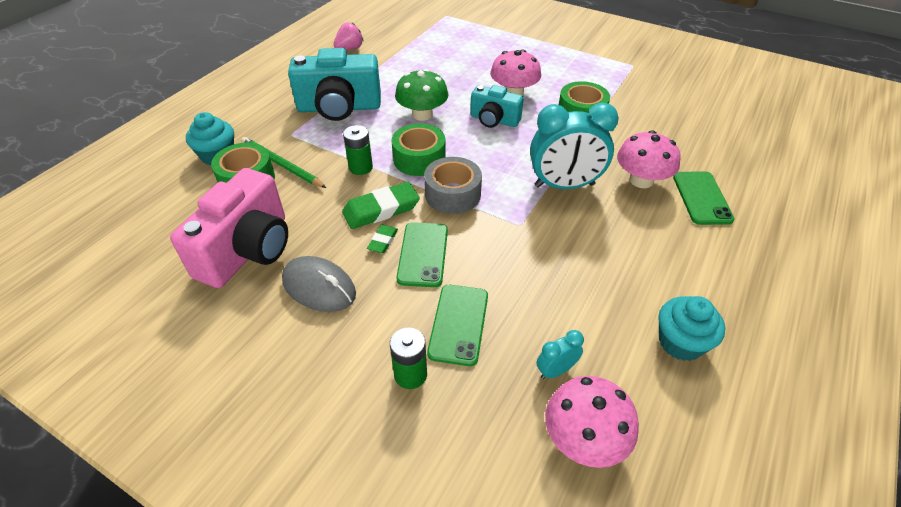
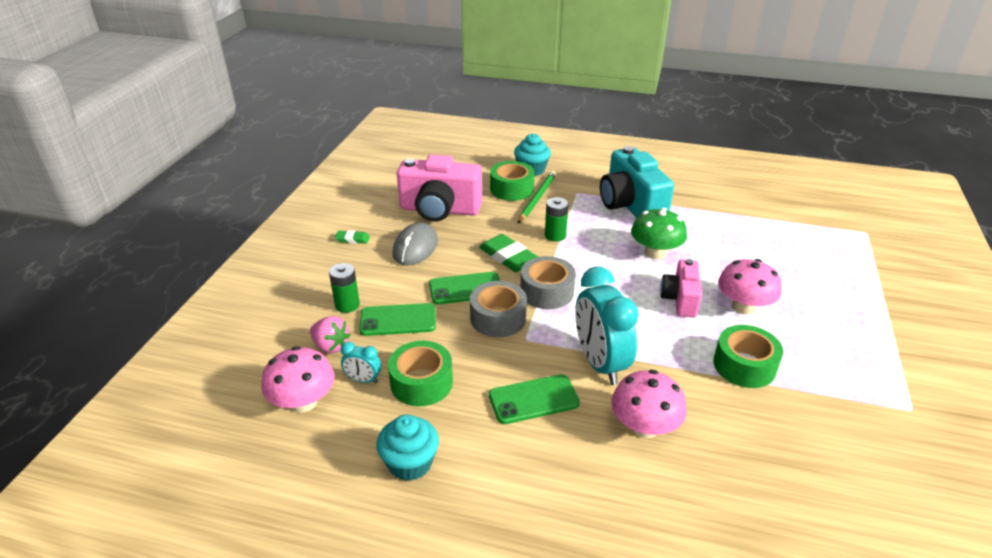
camera: 75 degrees right, 10 degrees down
(349, 49) = (732, 189): pink strawberry -> pink strawberry (330, 346)
(383, 241) = (472, 265): green eraser -> green eraser (352, 239)
(419, 159) = (585, 264): green tape -> green tape (421, 383)
(482, 238) = (498, 318): none -> grey tape
(494, 120) = (680, 300): turquoise camera -> pink camera
(555, 370) = (363, 380): turquoise clock -> turquoise clock turned 150 degrees clockwise
(701, 198) = (641, 486): green phone -> green phone (533, 399)

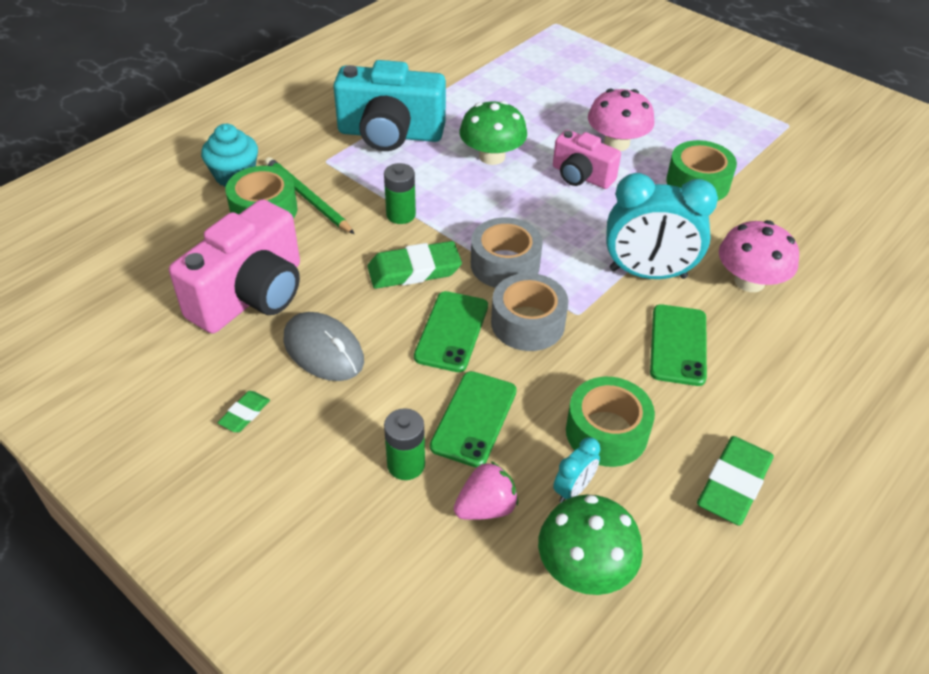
camera: 65 degrees left, 10 degrees up
(303, 402) = (584, 567): pink mushroom -> green mushroom
(410, 463) = (733, 484): turquoise cupcake -> green eraser

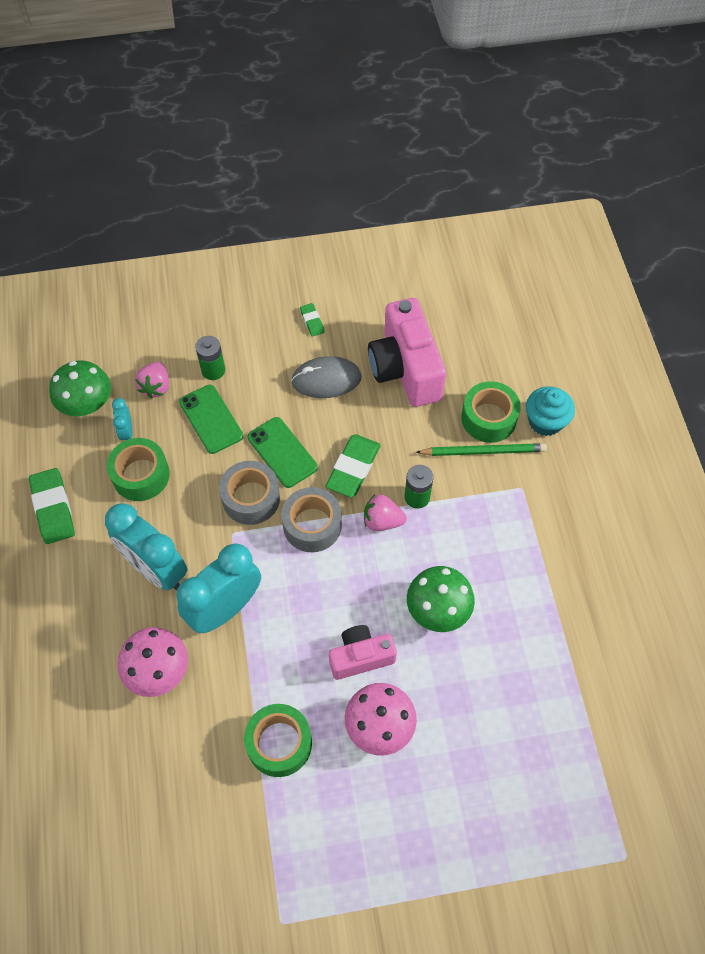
camera: 130 degrees right, 15 degrees up
(390, 134) = (525, 555): turquoise camera -> none
(449, 223) = (382, 521): none -> pink strawberry
(678, 345) = (156, 569): green phone -> turquoise clock

